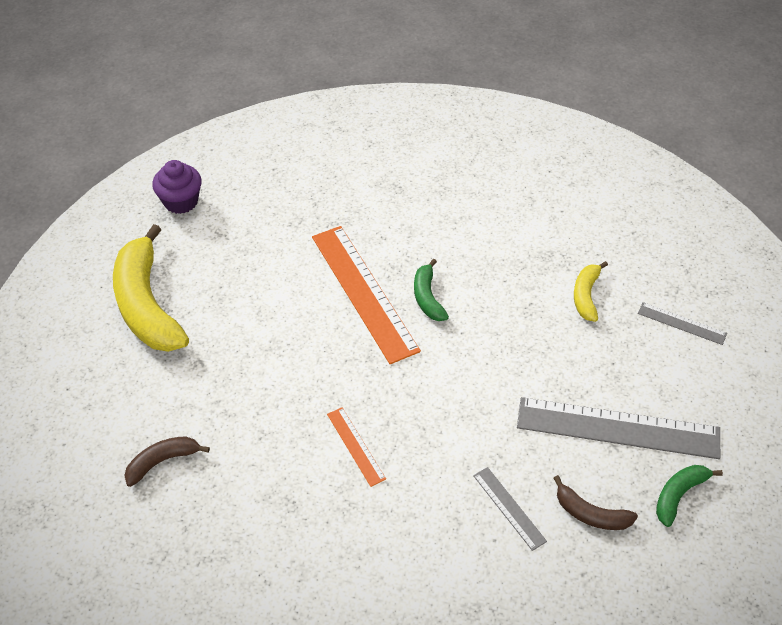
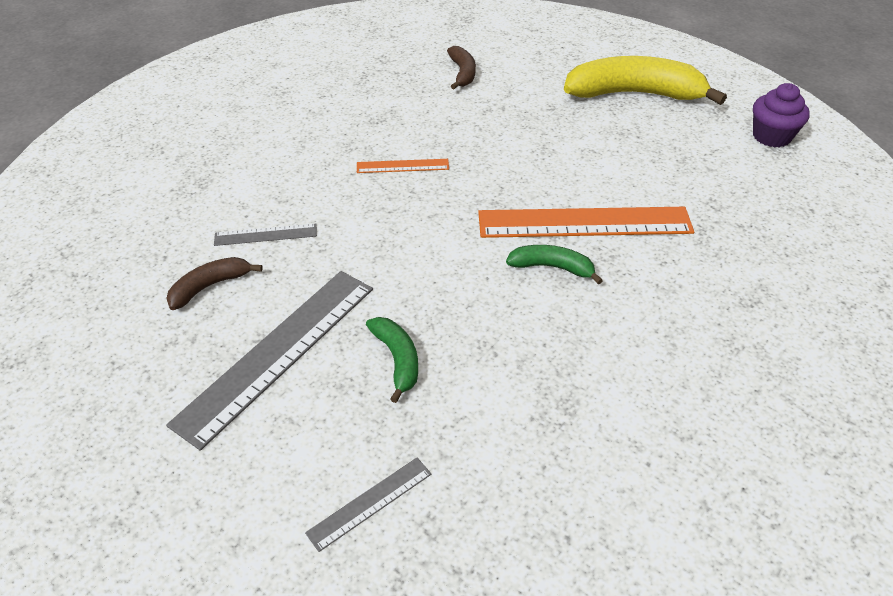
camera: 115 degrees right, 5 degrees down
(586, 296) = (477, 415): yellow banana -> none
(679, 495) = (164, 365): green banana -> green banana (397, 360)

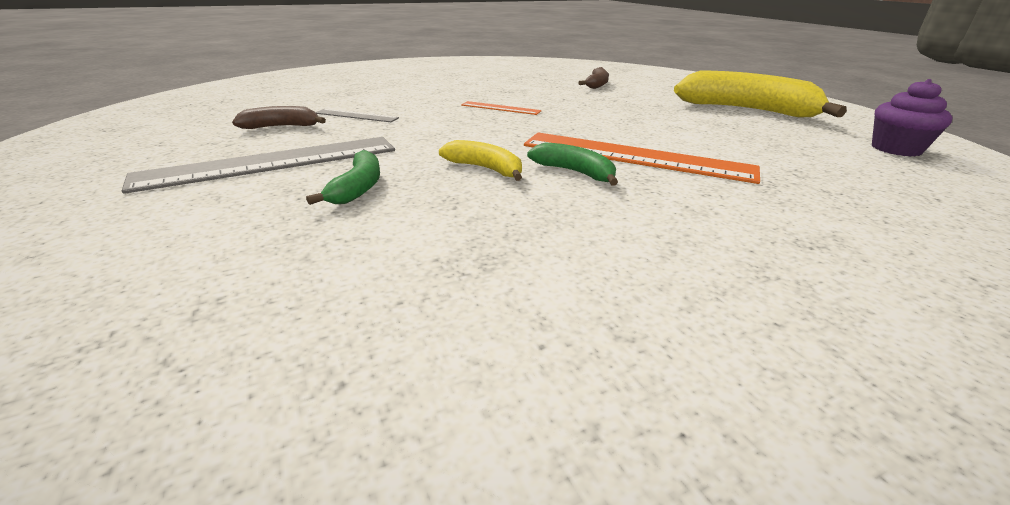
camera: 25 degrees right, 15 degrees down
(370, 503) = (182, 268): grey ruler -> none
(477, 289) = (485, 169): none -> yellow banana

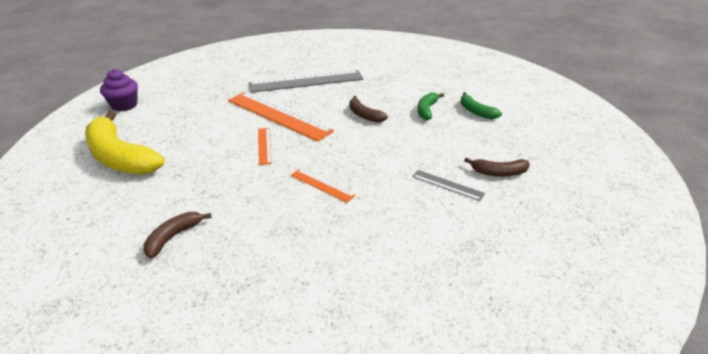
camera: 165 degrees left, 5 degrees up
(271, 163) = (478, 132): grey ruler -> grey ruler (306, 81)
(485, 169) = (364, 115): yellow banana -> brown banana
(574, 172) = (321, 108): green banana -> green banana (476, 112)
(603, 127) = (264, 145): none -> orange ruler

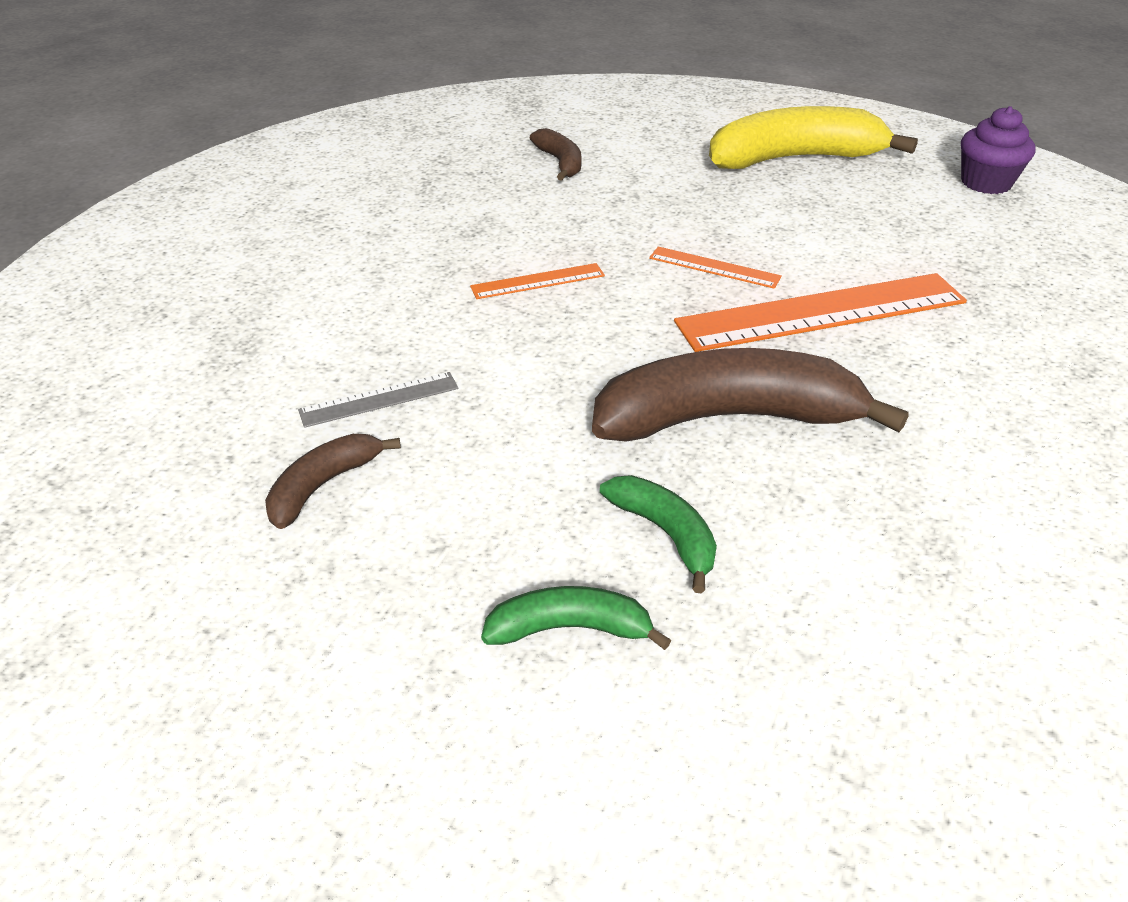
camera: 125 degrees right, 5 degrees up
(306, 81) = (987, 404): grey ruler -> none
(364, 115) = (727, 418): brown banana -> brown banana, size x2.06

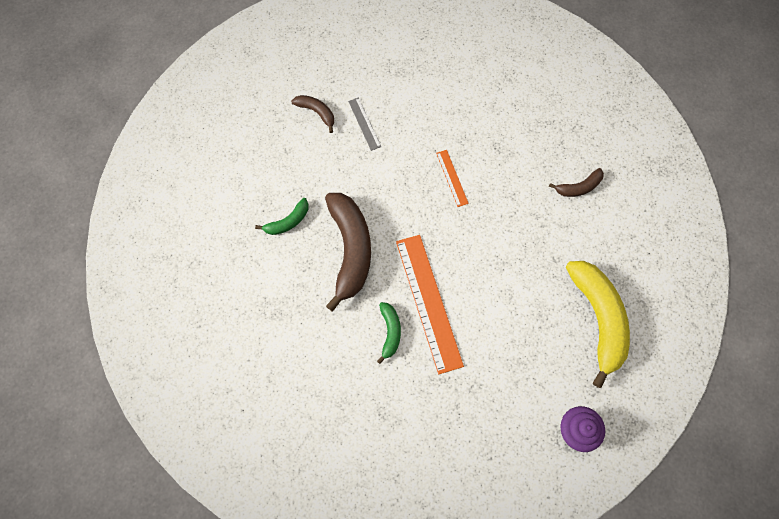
camera: 90 degrees right, 30 degrees up
(570, 628) = (249, 191): green banana -> green banana (390, 332)
(714, 267) = (467, 258): orange ruler -> none

